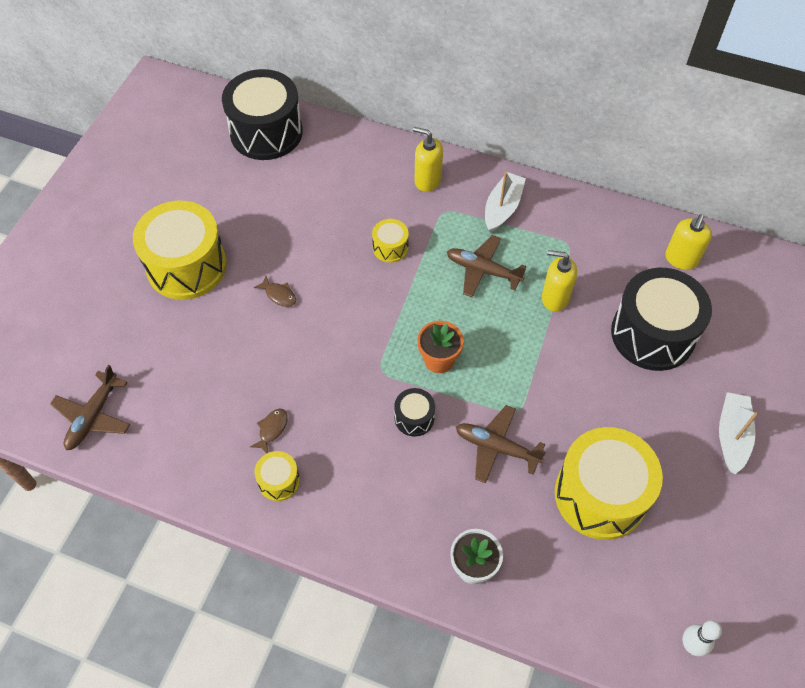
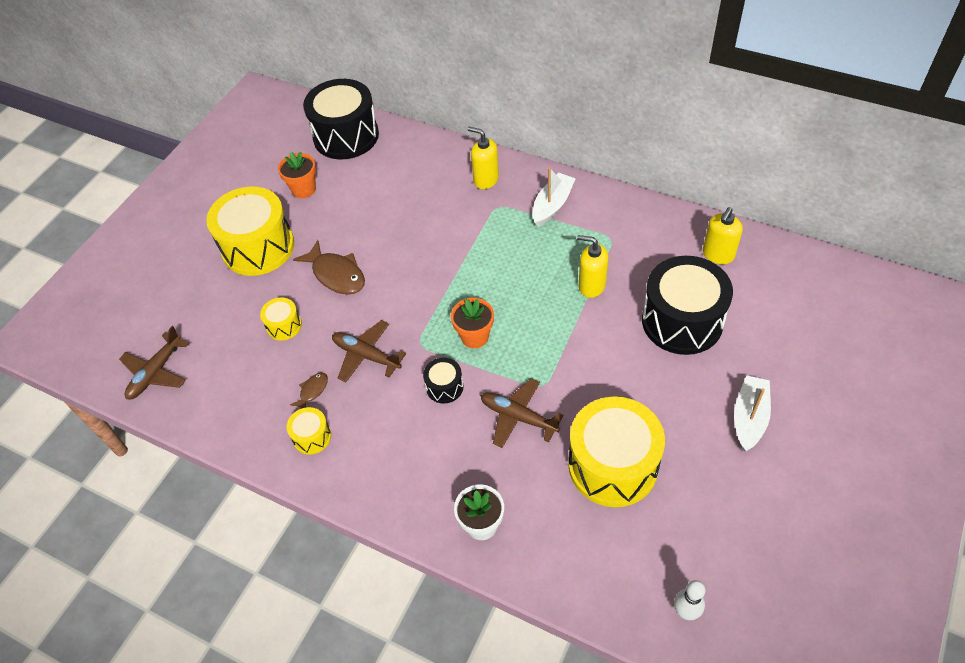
camera: 10 degrees right, 5 degrees down
(228, 196) = (304, 189): none -> orange flower pot
(279, 295) = (336, 274): brown fish -> brown fish, size x1.97
(390, 248) = (443, 237): yellow drum -> yellow drum (284, 326)
(482, 270) = (526, 259): brown plane -> brown plane (366, 355)

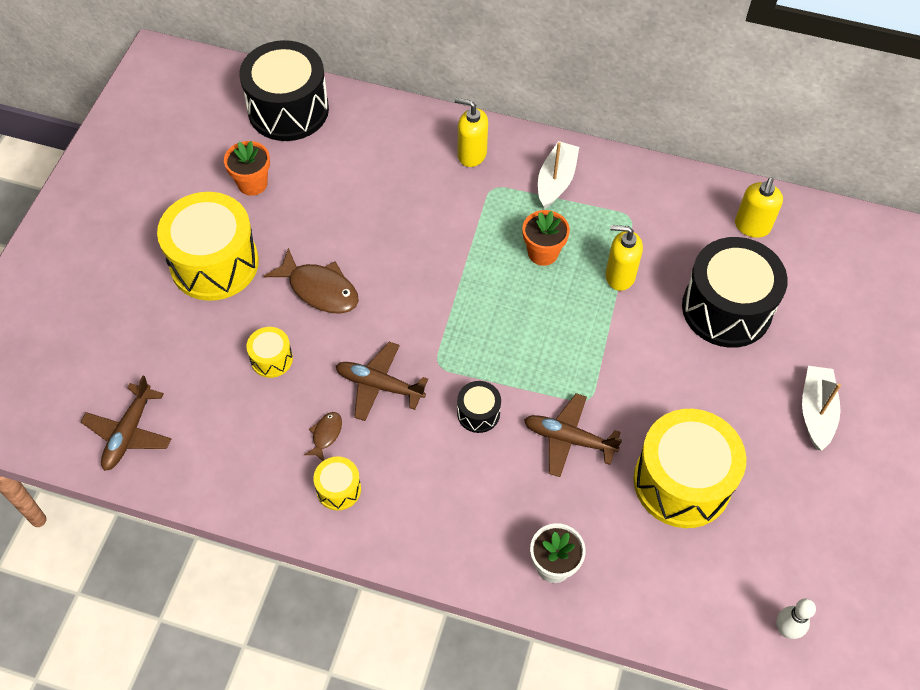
camera: 15 degrees left, 5 degrees up
(474, 336) = (500, 350): orange flower pot -> orange flower pot (543, 253)

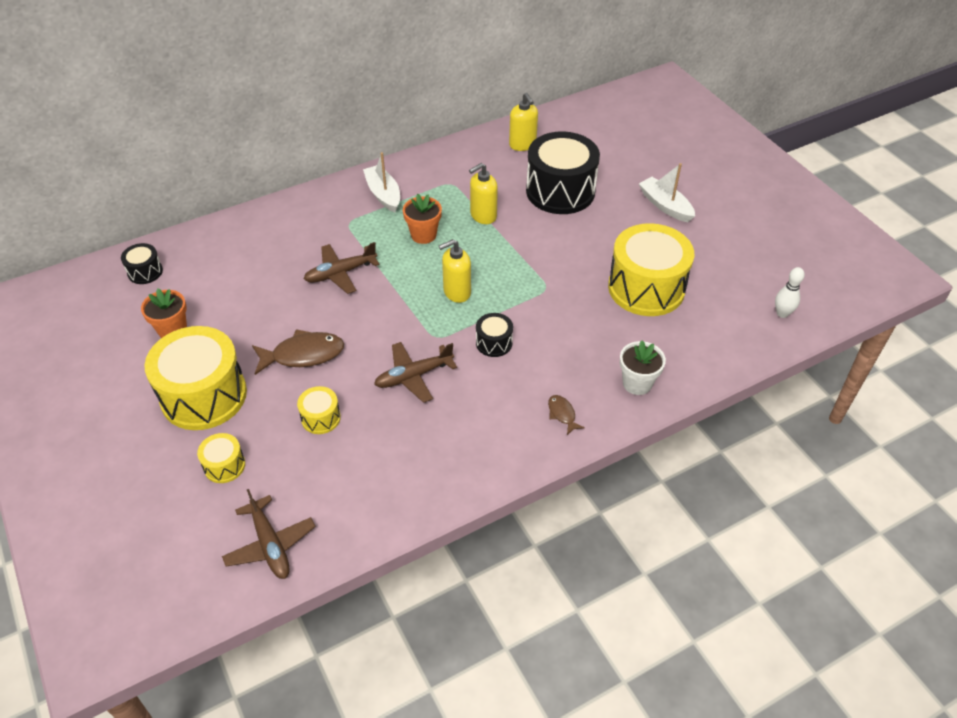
camera: 45 degrees left, 10 degrees down
(288, 109) = (145, 272): black drum -> black drum, size x0.45
(326, 435) = (414, 430): brown fish -> brown fish (562, 414)
(338, 489) = (462, 452): yellow drum -> yellow drum (224, 465)
(471, 154) = (311, 215): yellow soap dispenser -> yellow soap dispenser (456, 292)
(568, 439) = (561, 315): brown plane -> brown plane (340, 273)

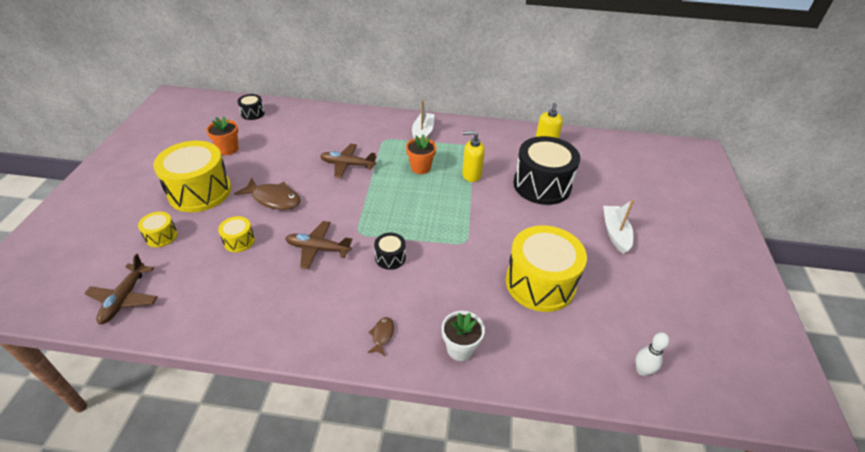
camera: 35 degrees right, 5 degrees down
(456, 292) = (402, 212): yellow soap dispenser -> none

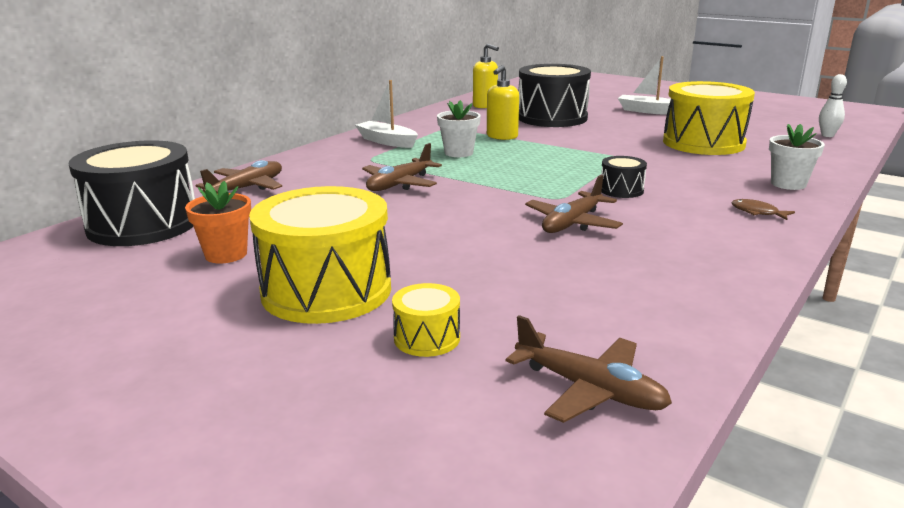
camera: 60 degrees left, 20 degrees down
(239, 241) = (507, 271): yellow drum -> none
(252, 113) = (143, 224): black drum -> black drum, size x2.20
(274, 199) = (424, 236): brown fish -> none
(313, 119) = (247, 188): none -> brown plane
(420, 168) = (458, 153): orange flower pot -> white flower pot

